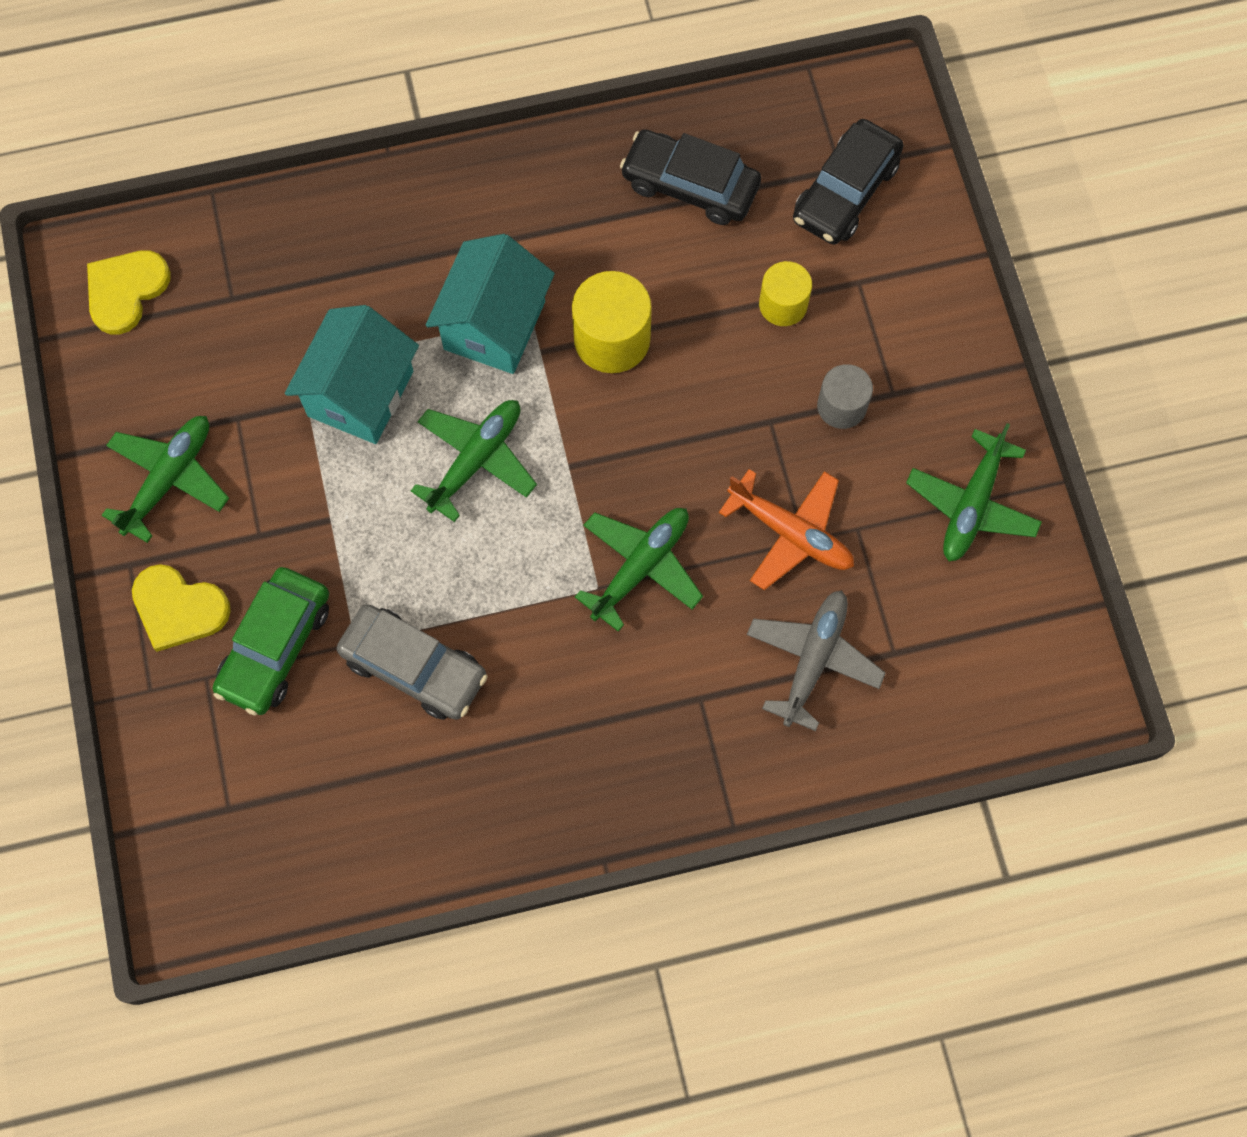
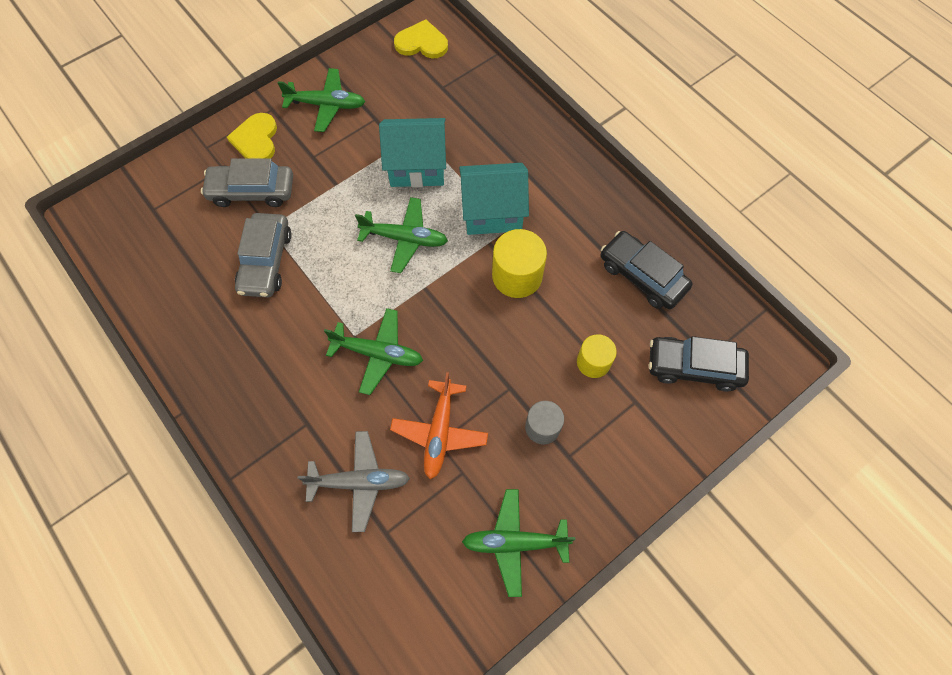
camera: 65 degrees right, 5 degrees down
(275, 646) = (252, 191): green car -> grey car
(690, 185) = (642, 276): black car -> black car turned 45 degrees counterclockwise

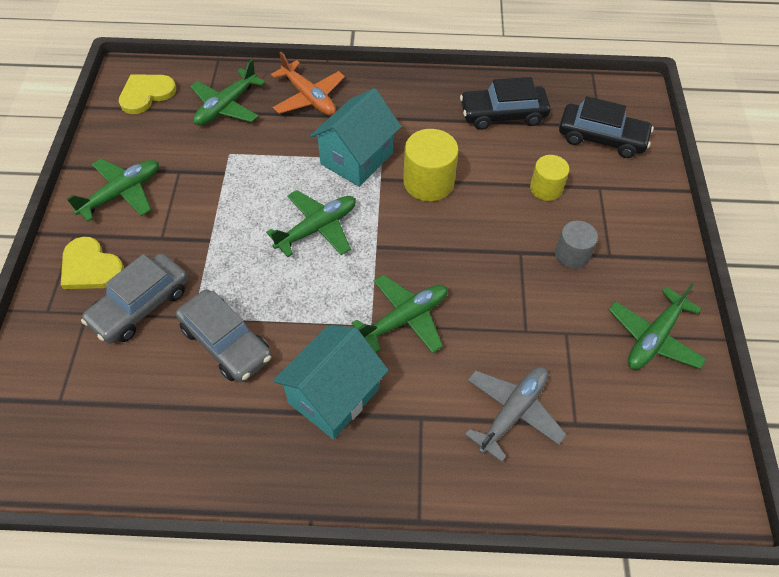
camera: 50 degrees left, 10 degrees down
(417, 167) = (259, 175): turquoise house -> turquoise house (333, 396)
(439, 432) = (517, 324): orange plane -> orange plane (309, 97)
(459, 96) = (226, 106): none -> green plane
(694, 367) = (601, 138): black car -> black car turned 120 degrees counterclockwise

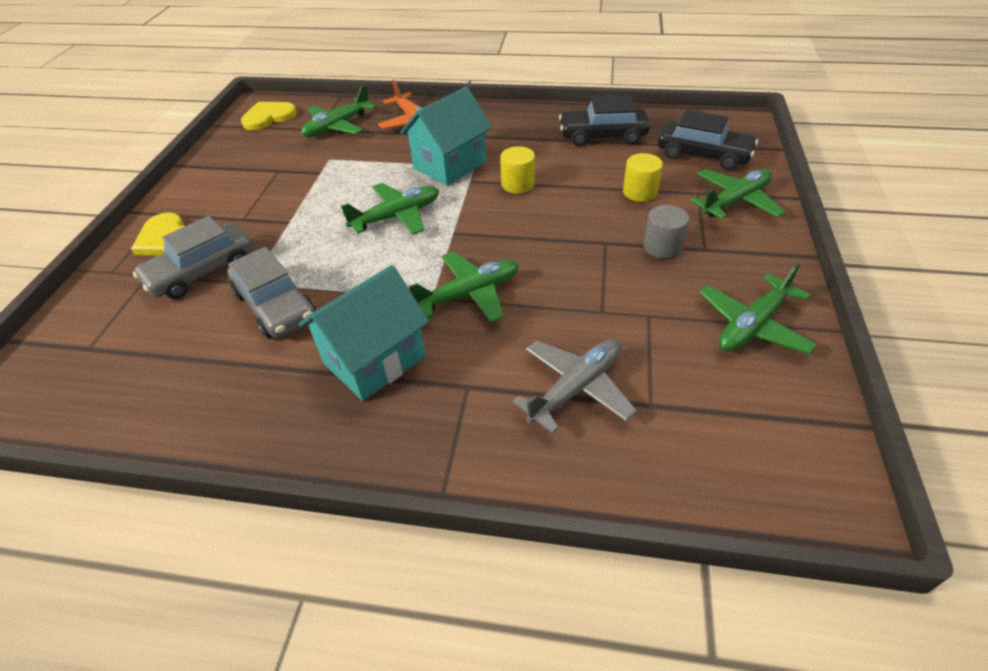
camera: 10 degrees right, 10 degrees down
(122, 193) = (219, 185): green plane -> green plane (735, 201)
(428, 182) = (518, 184): yellow cylinder -> yellow cylinder, size x0.64

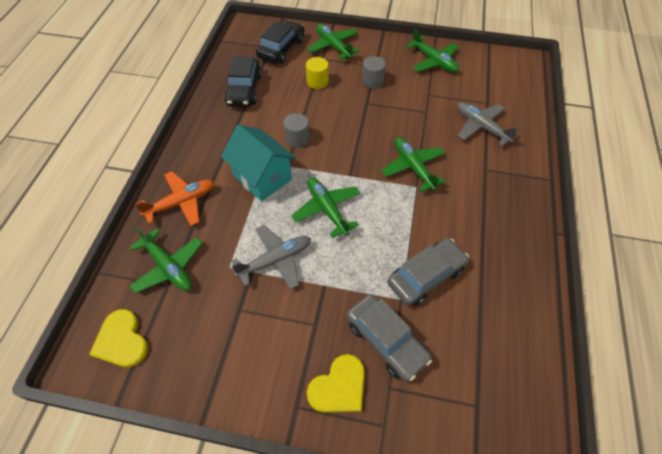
camera: 90 degrees left, 10 degrees up
(330, 186) = (276, 260): none -> grey plane
(374, 359) = (471, 213): turquoise house -> none
(518, 184) = (297, 139): yellow cylinder -> grey cylinder

